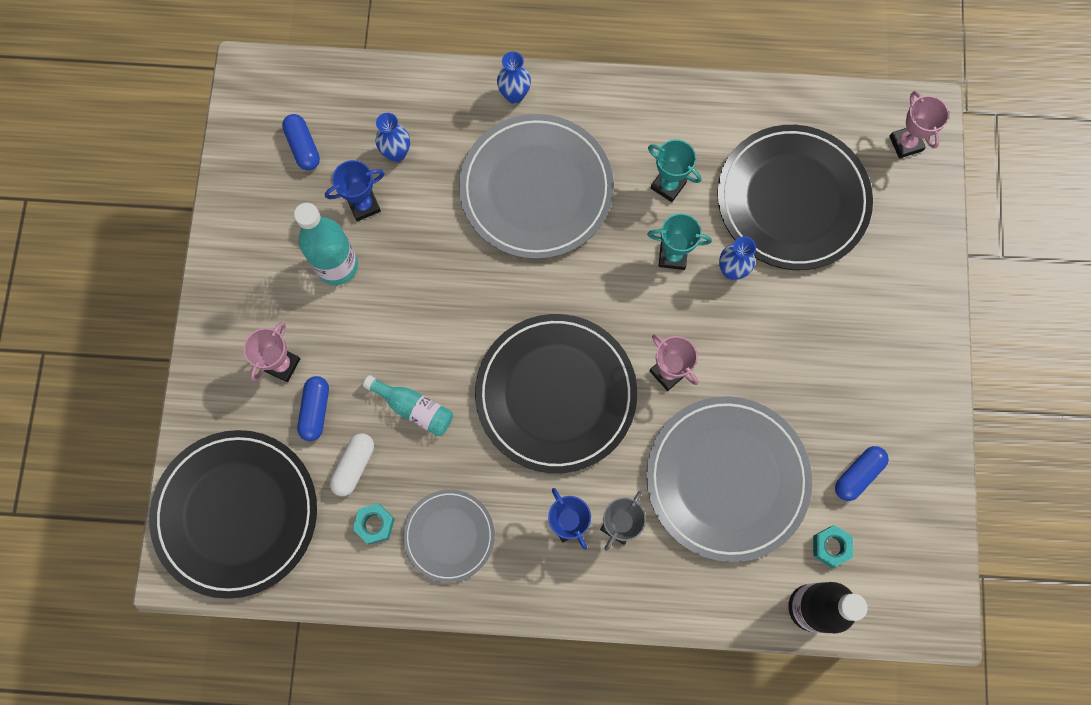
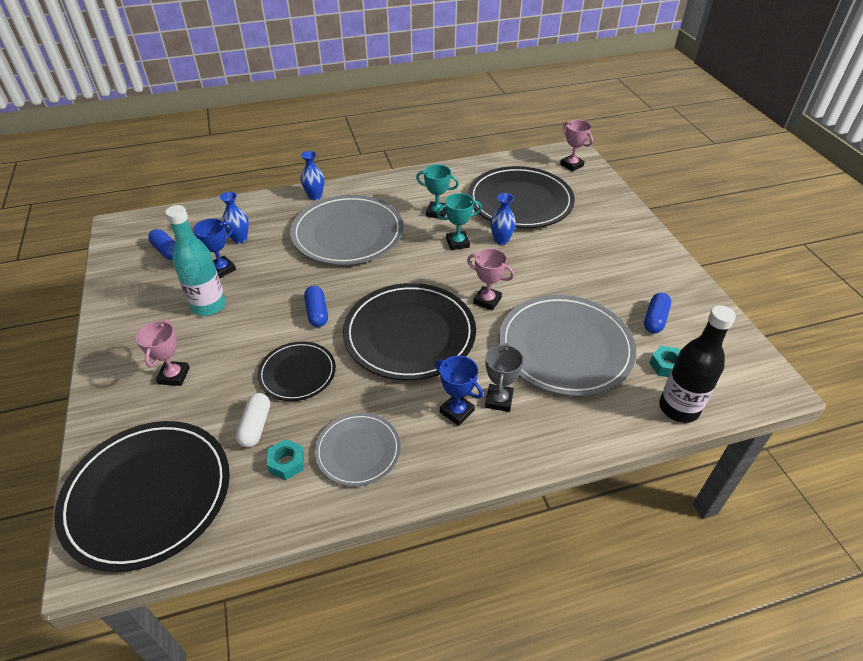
camera: 20 degrees left, 30 degrees down
(316, 410) = (211, 398): blue capsule -> blue capsule (317, 313)
(414, 408) = (297, 373): turquoise bottle -> black plate

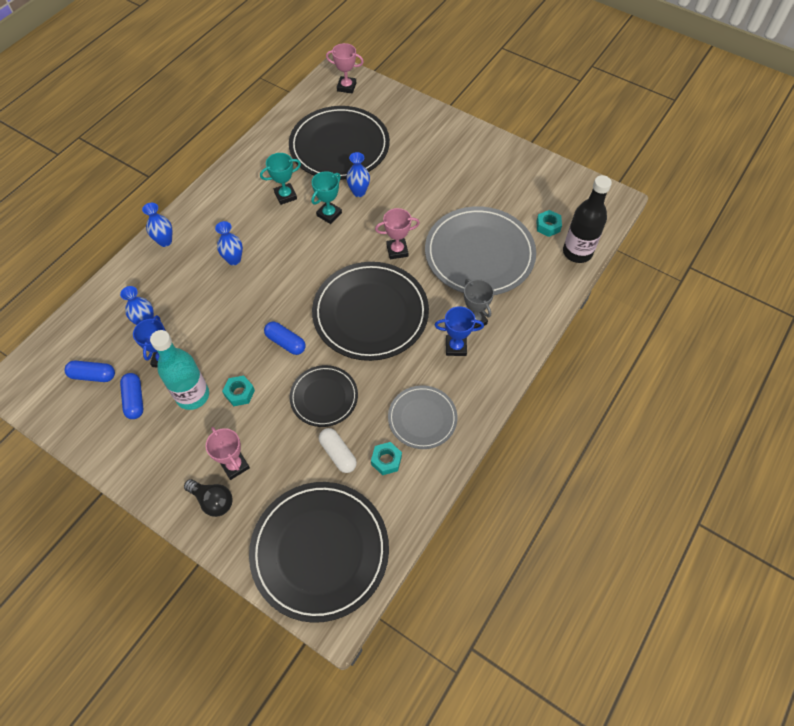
camera: 40 degrees left, 15 degrees up
(128, 390) = (213, 501): none -> black light bulb
(241, 326) = (239, 393): none -> turquoise nut
(347, 234) = (234, 260): grey plate -> blue vase
(655, 319) = (514, 195): blue capsule -> blue capsule (134, 400)

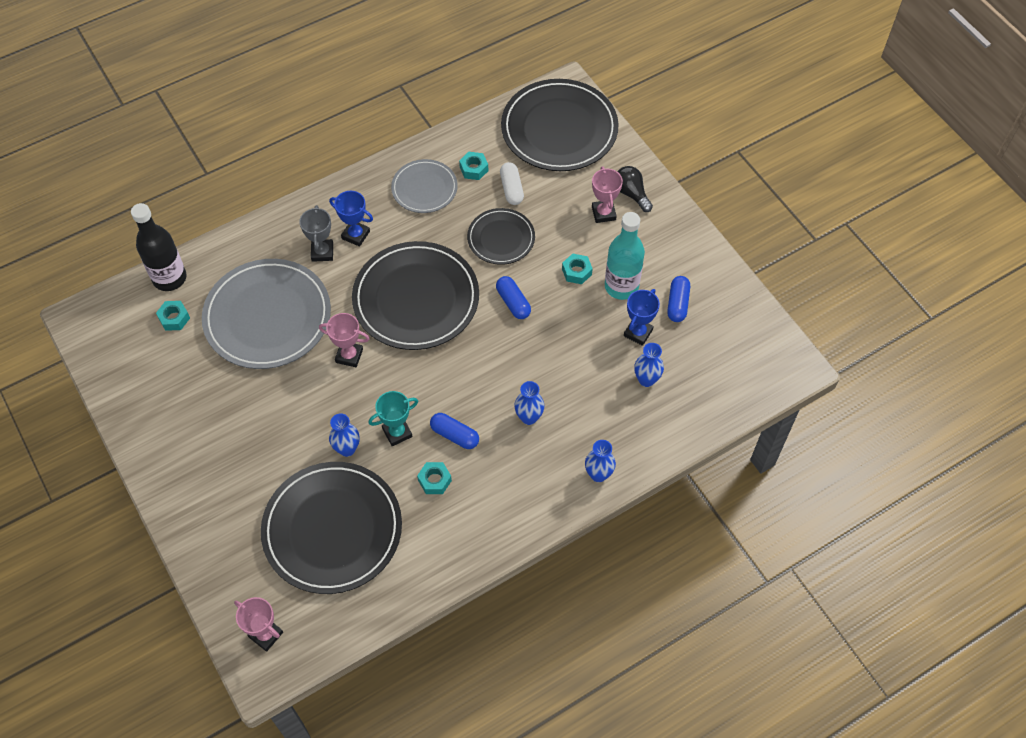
camera: 155 degrees left, 0 degrees up
(93, 375) = (713, 343): blue capsule -> blue capsule (454, 435)
(285, 196) = (434, 480): turquoise trophy -> turquoise nut

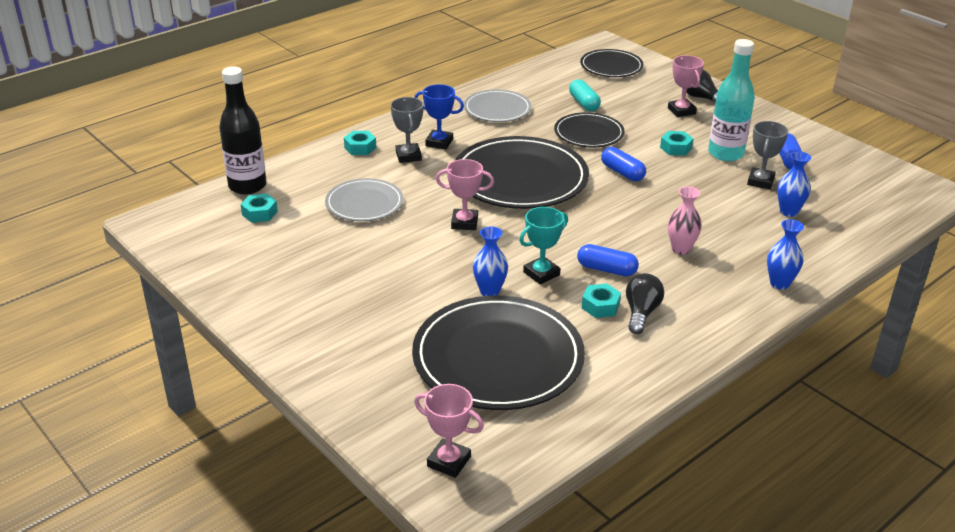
camera: 10 degrees left, 25 degrees down
(267, 317) = (364, 203): grey plate -> grey plate, size x0.55
(466, 494) = (641, 313): none -> black light bulb
(474, 169) = (541, 94): turquoise nut -> turquoise nut (360, 148)
(511, 189) = (584, 103): white capsule -> turquoise capsule
(529, 417) = (681, 249): blue vase -> pink vase
(559, 129) = (611, 66): black plate -> black plate, size x0.55
(638, 333) = (760, 181): blue trophy -> grey trophy

